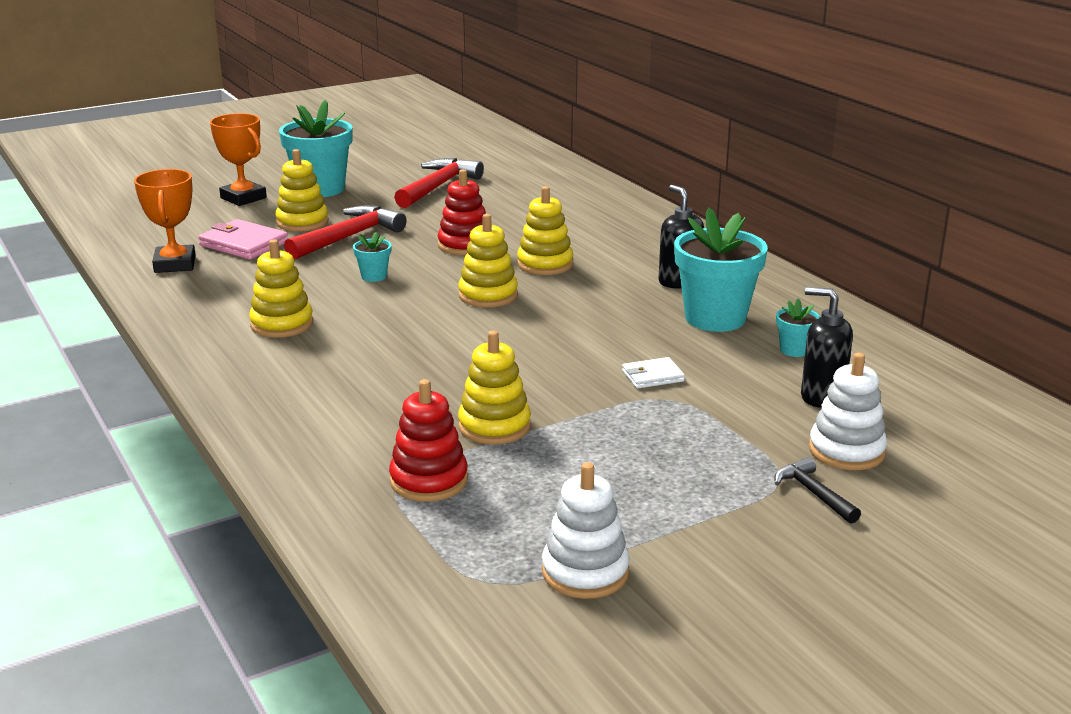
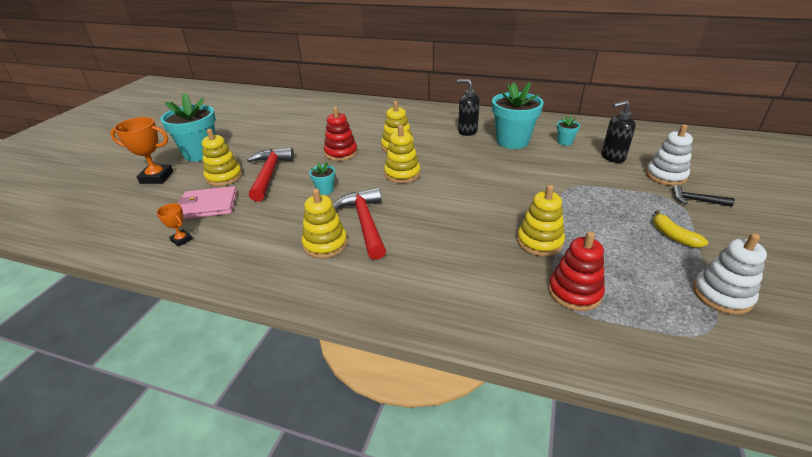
camera: 40 degrees left, 10 degrees up
(175, 264) = (181, 240): orange trophy -> orange trophy, size x0.53
(438, 187) = (269, 128): red hammer -> red hammer (365, 222)
(652, 376) = (544, 179): white wallet -> none
(673, 503) = (673, 236): none -> yellow banana

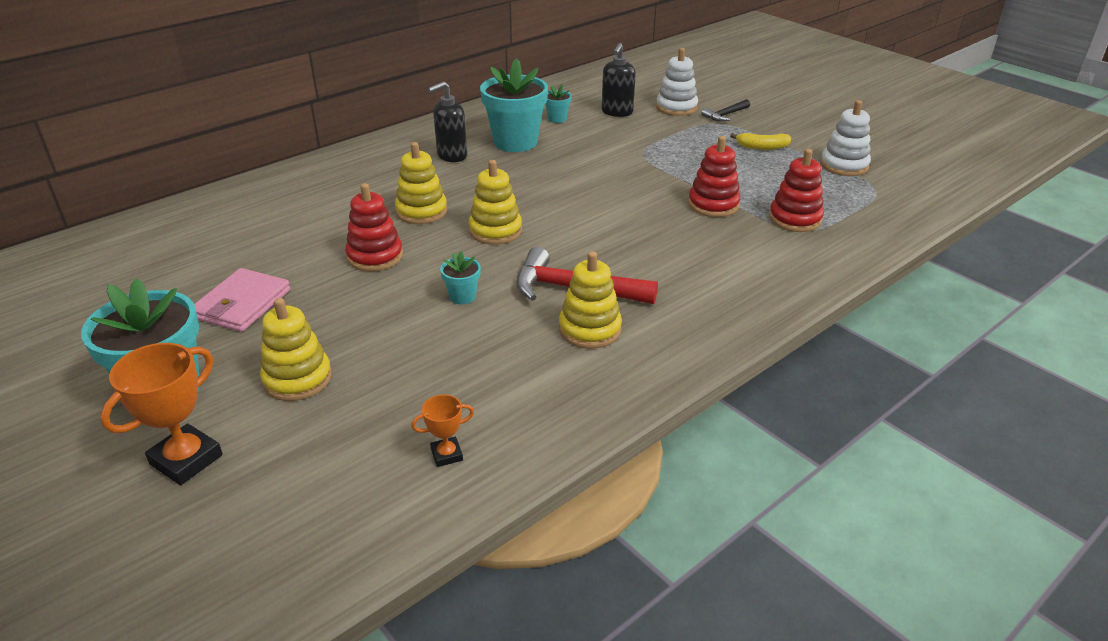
camera: 60 degrees left, 0 degrees up
(208, 205) = (373, 411): pink wallet -> pink wallet (242, 304)
(269, 174) = (351, 332): red hammer -> none
(539, 242) = (713, 205): yellow stacking toy -> red stacking toy

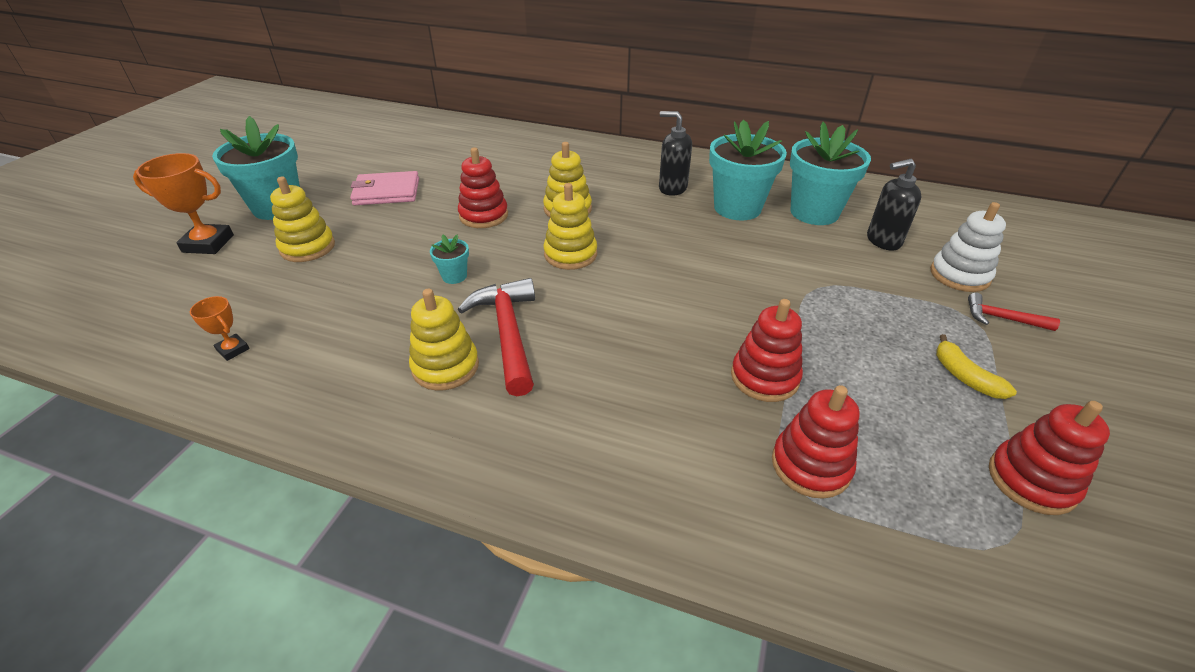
camera: 60 degrees right, 5 degrees up
(557, 119) = (814, 212): turquoise flower pot -> turquoise flower pot, size x2.21
(725, 115) = (1001, 318): black hammer -> red hammer
(844, 165) = (1031, 480): white stacking toy -> red stacking toy

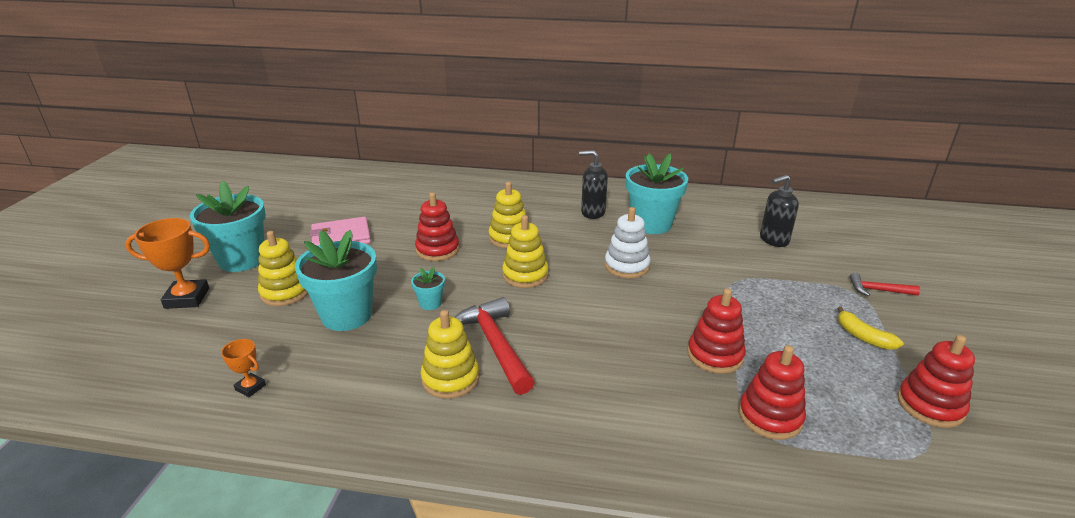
camera: 10 degrees left, 10 degrees down
(814, 212) = (714, 222): turquoise flower pot -> turquoise flower pot (347, 315)
(959, 275) = (838, 261): white stacking toy -> white stacking toy (627, 266)

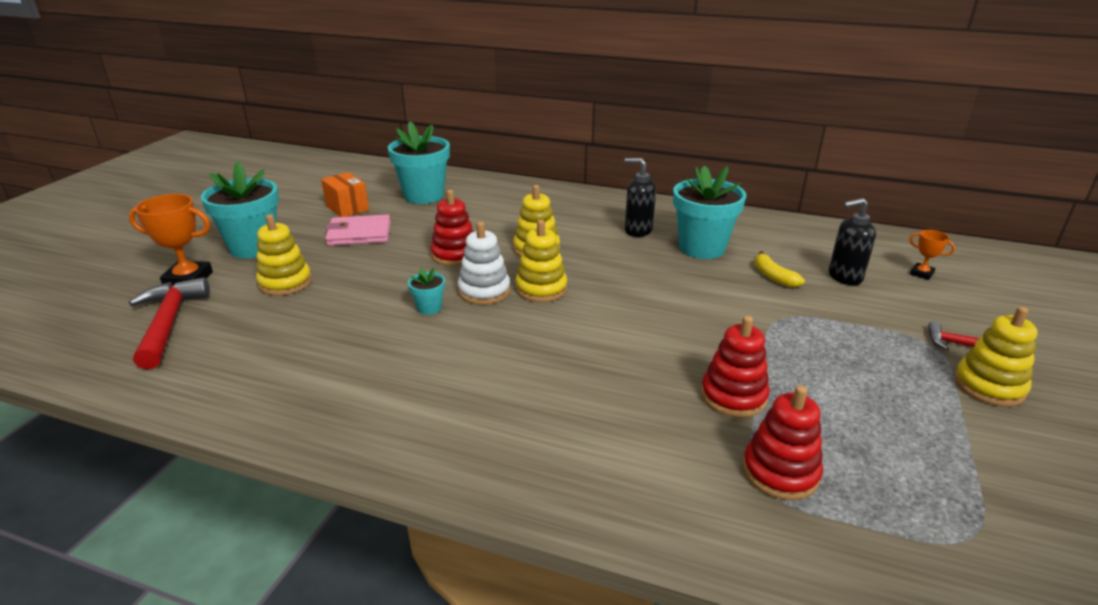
camera: 10 degrees right, 0 degrees up
(250, 387) = (218, 372): orange trophy -> orange trophy (921, 274)
(321, 212) = (347, 208): none -> orange box
(347, 315) = (338, 311): turquoise flower pot -> turquoise flower pot (424, 195)
(450, 378) = (425, 387): yellow stacking toy -> yellow stacking toy (989, 386)
(494, 345) = (484, 358): red hammer -> red hammer (169, 322)
(627, 266) = (659, 290): white stacking toy -> white stacking toy (484, 291)
(863, 336) = (926, 395): yellow banana -> yellow banana (773, 276)
(930, 405) = (992, 485): red stacking toy -> none

